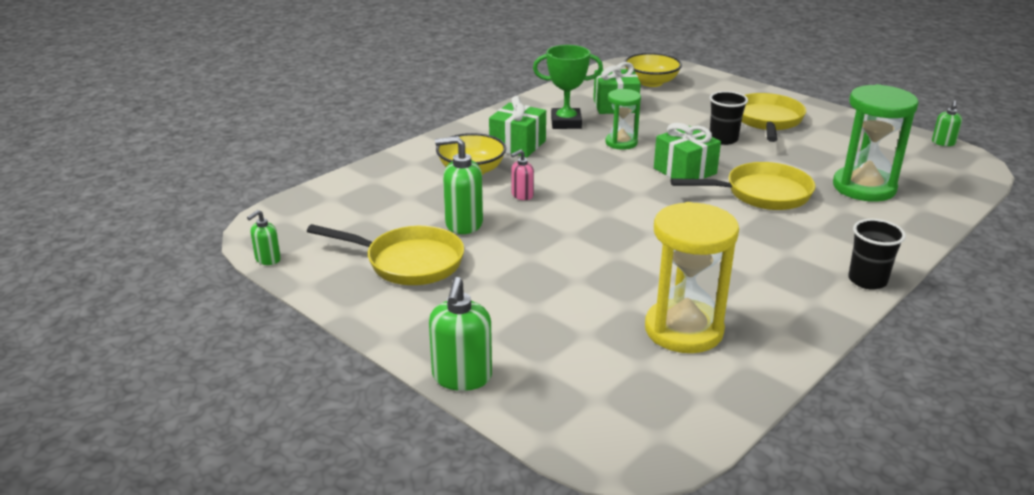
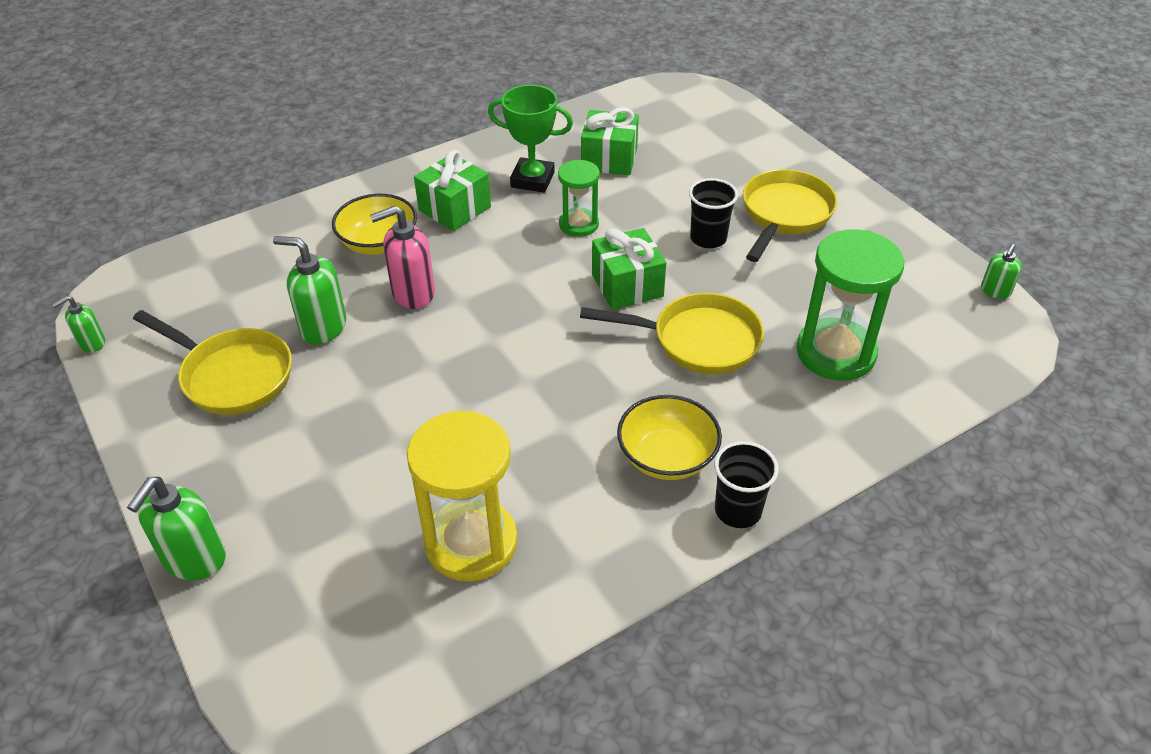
camera: 15 degrees right, 15 degrees up
(522, 195) = (413, 293): pink soap dispenser -> pink soap dispenser, size x1.76
(651, 82) = (678, 124): yellow bowl -> yellow bowl (667, 457)

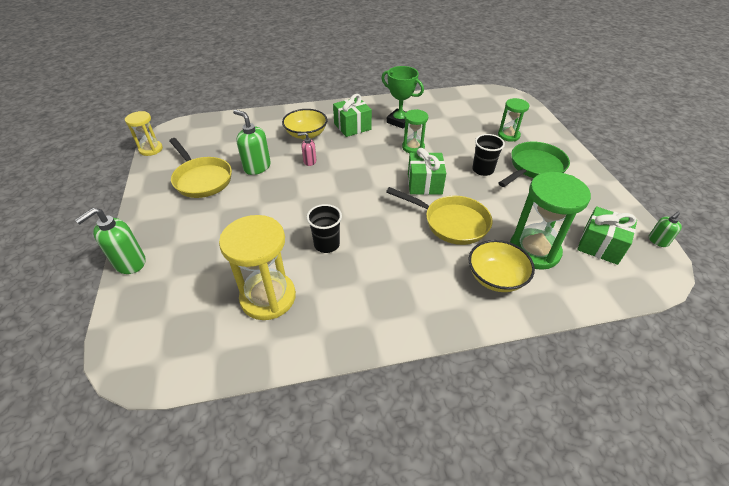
camera: 20 degrees right, 0 degrees up
(92, 343) = (151, 149): green soap dispenser -> yellow hourglass
(413, 293) = (309, 161): pink soap dispenser -> pink soap dispenser, size x0.57
(609, 159) = (445, 119): green gift -> green gift (600, 245)
(667, 457) = (402, 282): yellow bowl -> yellow bowl (496, 278)
(723, 166) = (508, 135): none -> green hourglass
(738, 510) = (430, 327): black cup -> black cup (326, 244)
(784, 214) = (534, 167): yellow pan -> green pan

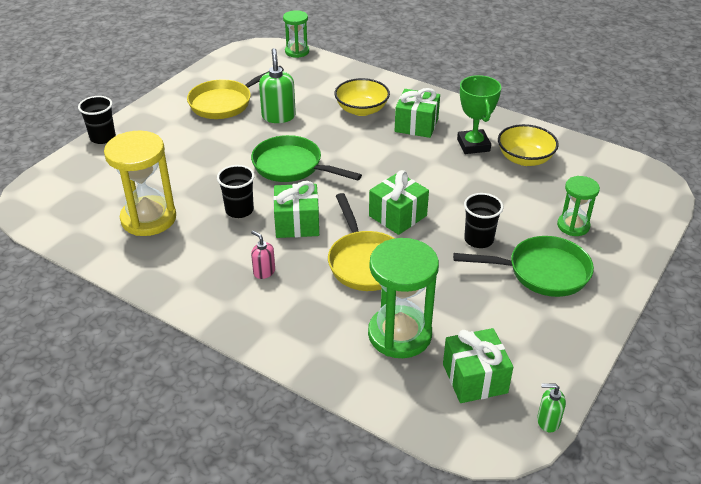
camera: 45 degrees right, 5 degrees down
(129, 263) = (103, 138): green soap dispenser -> black cup
(151, 149) = (222, 57): yellow hourglass -> none
(201, 179) = (225, 103): yellow pan -> yellow pan turned 45 degrees clockwise
(309, 161) = (327, 136): pink soap dispenser -> pink soap dispenser (264, 272)
(317, 193) = (292, 166): none -> green pan
(377, 227) = (297, 223): none -> green gift
(413, 147) = (443, 178): green hourglass -> green hourglass (297, 51)
(496, 278) = (328, 327): yellow bowl -> yellow bowl (524, 159)

